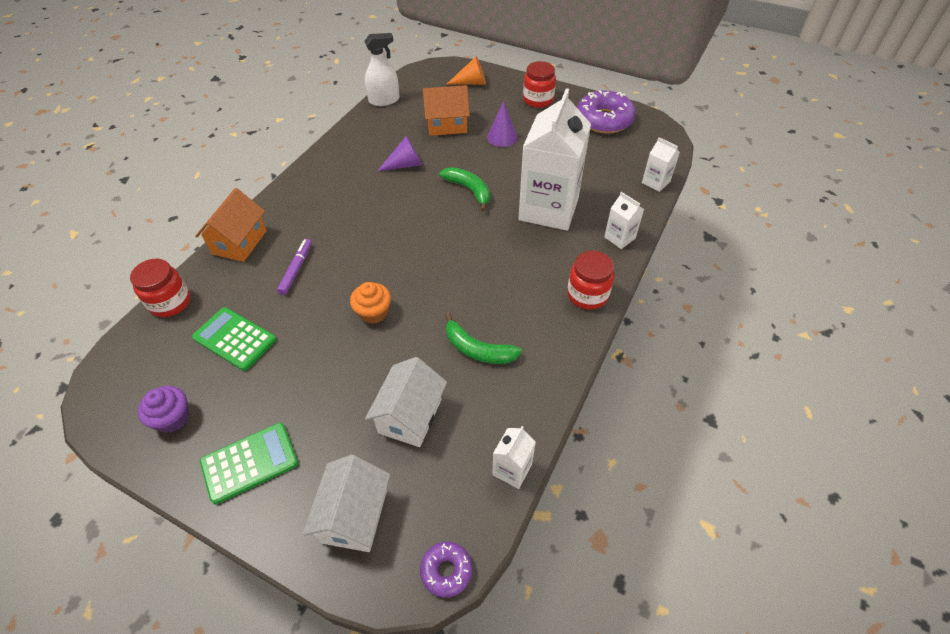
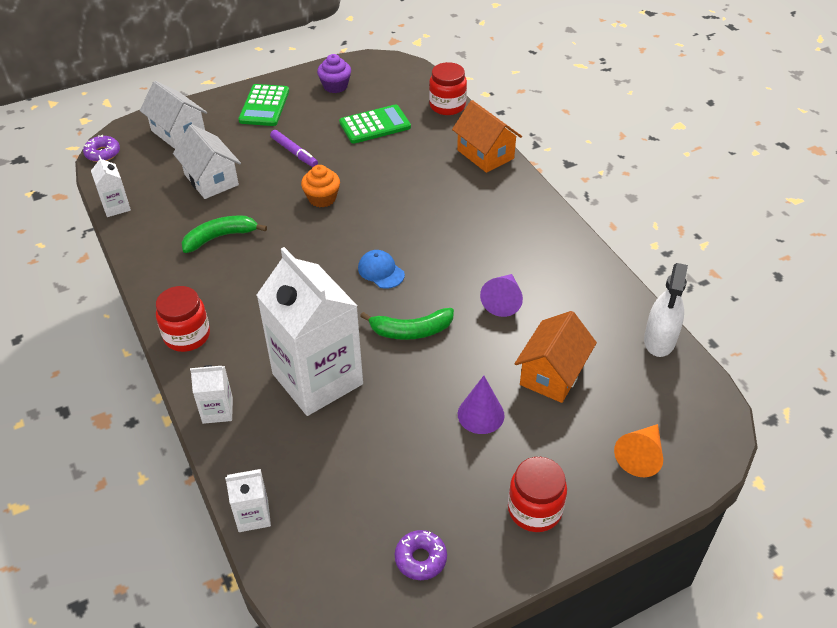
camera: 125 degrees right, 5 degrees down
(296, 269) = (417, 174): purple marker -> purple marker (294, 152)
(429, 231) = (381, 271): none -> blue cap
(604, 120) = (420, 559): purple donut -> purple donut, size x0.51

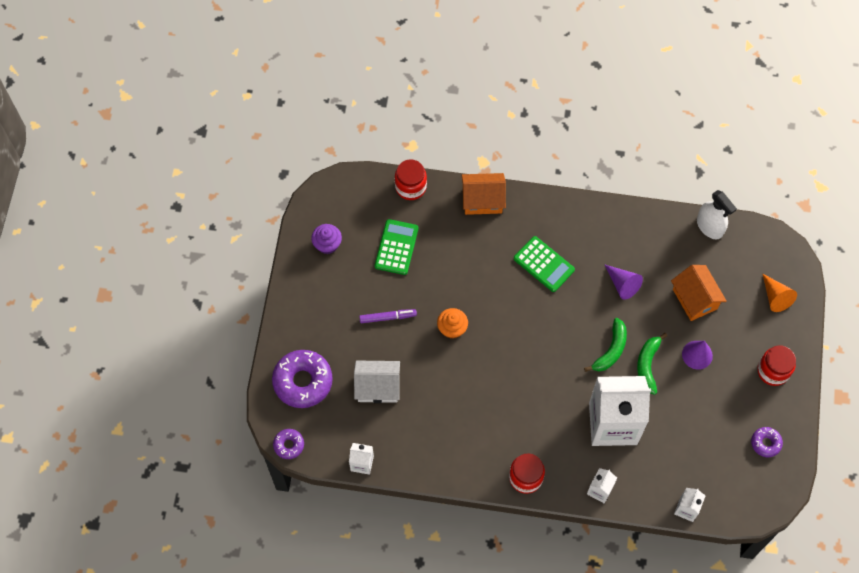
camera: 55 degrees left, 20 degrees up
(178, 133) = (303, 381): white house -> purple donut
(220, 237) = (445, 412): green banana -> green banana (647, 365)
(264, 106) = (314, 306): green calculator -> green calculator (544, 264)
(381, 271) = (548, 335): blue cap -> none

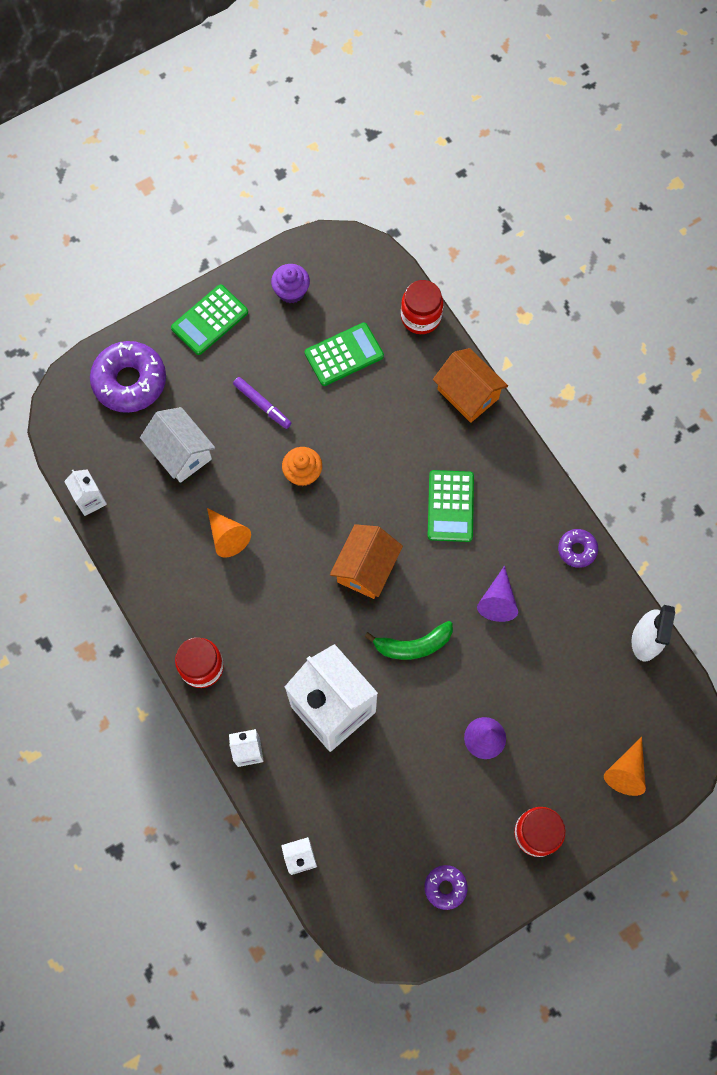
camera: 50 degrees right, 5 degrees up
(289, 445) = (55, 420): purple donut -> purple donut (577, 550)
(304, 305) = (210, 320): none -> green calculator
(455, 401) = (227, 536): none -> orange cone
(647, 365) = (428, 696): green banana -> none
(695, 299) = (547, 687): orange house -> orange house (366, 568)

